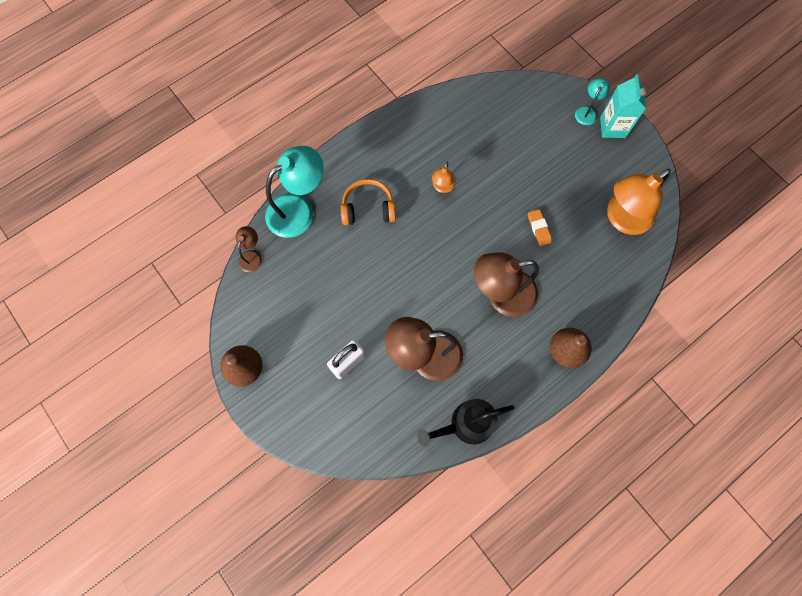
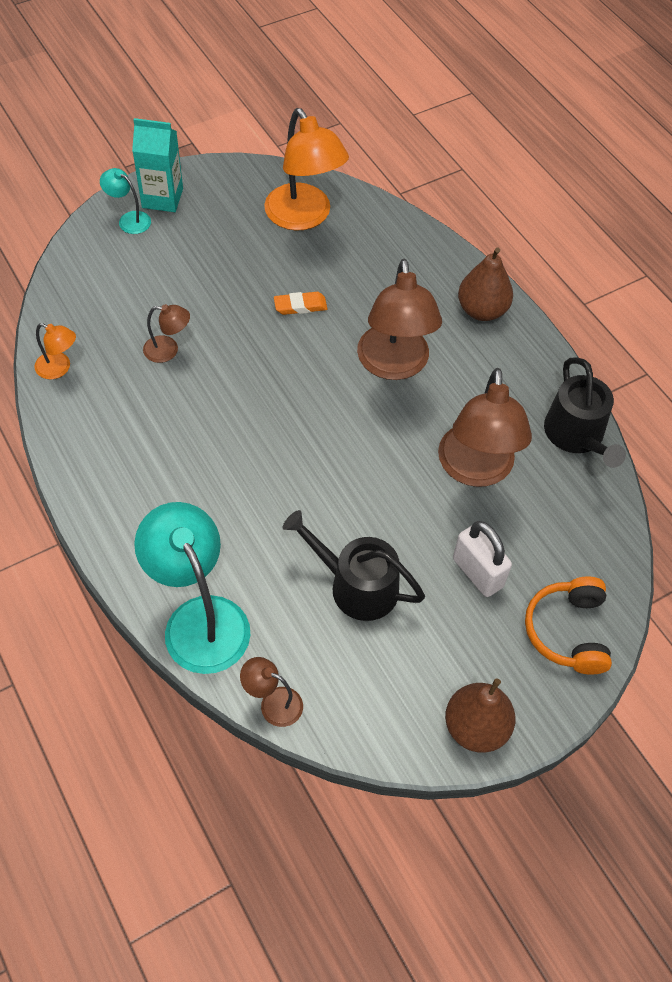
camera: 85 degrees left, 15 degrees down
(330, 291) = (356, 585): none -> black watering can
(368, 208) = (220, 513): orange headphones -> orange headphones (567, 631)
(442, 187) = (207, 409): orange lamp -> orange lamp (59, 368)
(483, 157) = (168, 350): none -> brown lamp

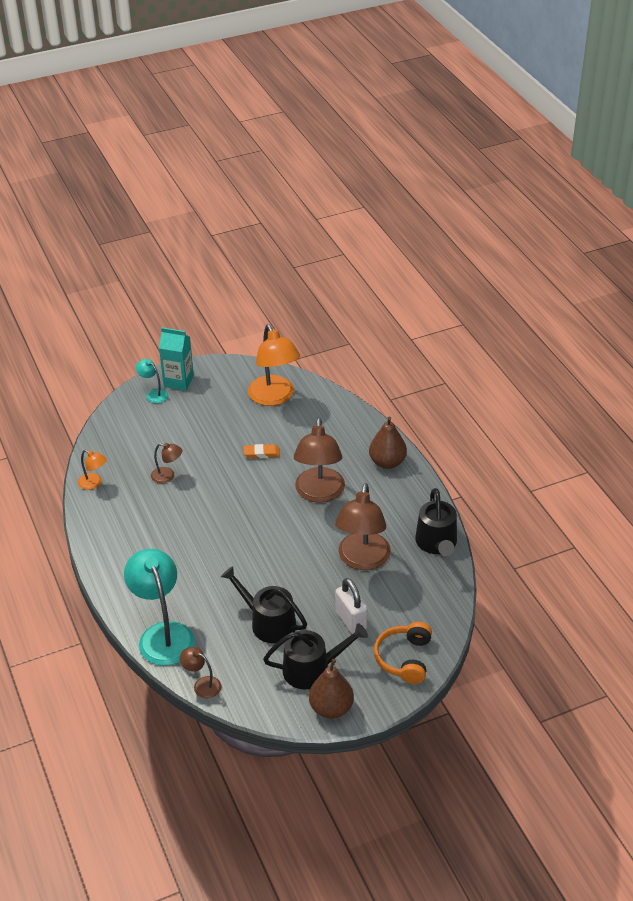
camera: 10 degrees right, 15 degrees down
(435, 661) = (312, 669): none -> black watering can

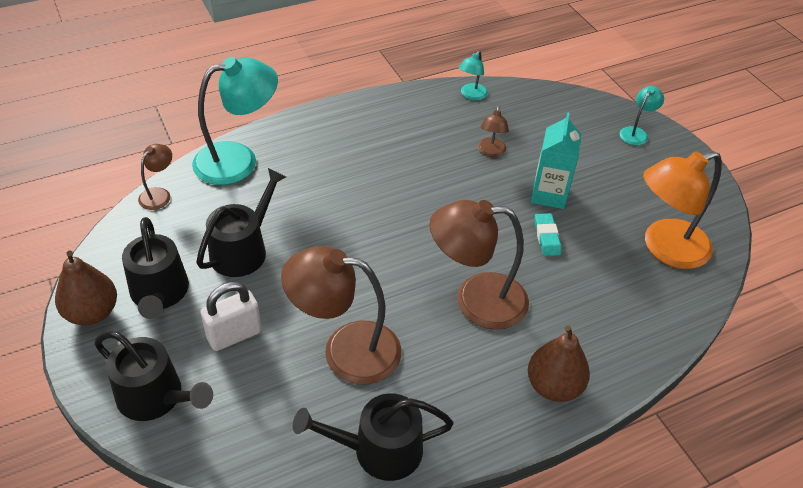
camera: 85 degrees right, 5 degrees up
(94, 483) = (471, 95): orange lamp -> turquoise lamp
(178, 381) = (667, 153): turquoise carton -> turquoise carton (549, 194)
(261, 453) = (546, 237): orange eraser -> turquoise eraser
(404, 658) = (156, 397): orange headphones -> black watering can

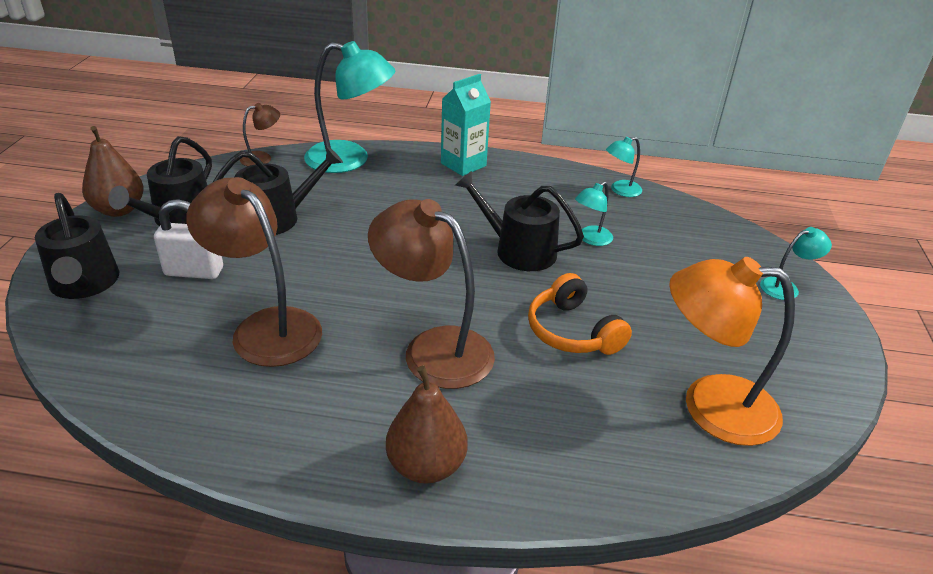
camera: 35 degrees right, 10 degrees down
(379, 450) = (193, 421): black watering can -> black watering can (518, 250)
(490, 152) = (591, 239): brown lamp -> turquoise lamp
(546, 237) = (572, 331): turquoise eraser -> orange headphones
(549, 194) = (616, 298): turquoise carton -> turquoise carton (463, 164)

